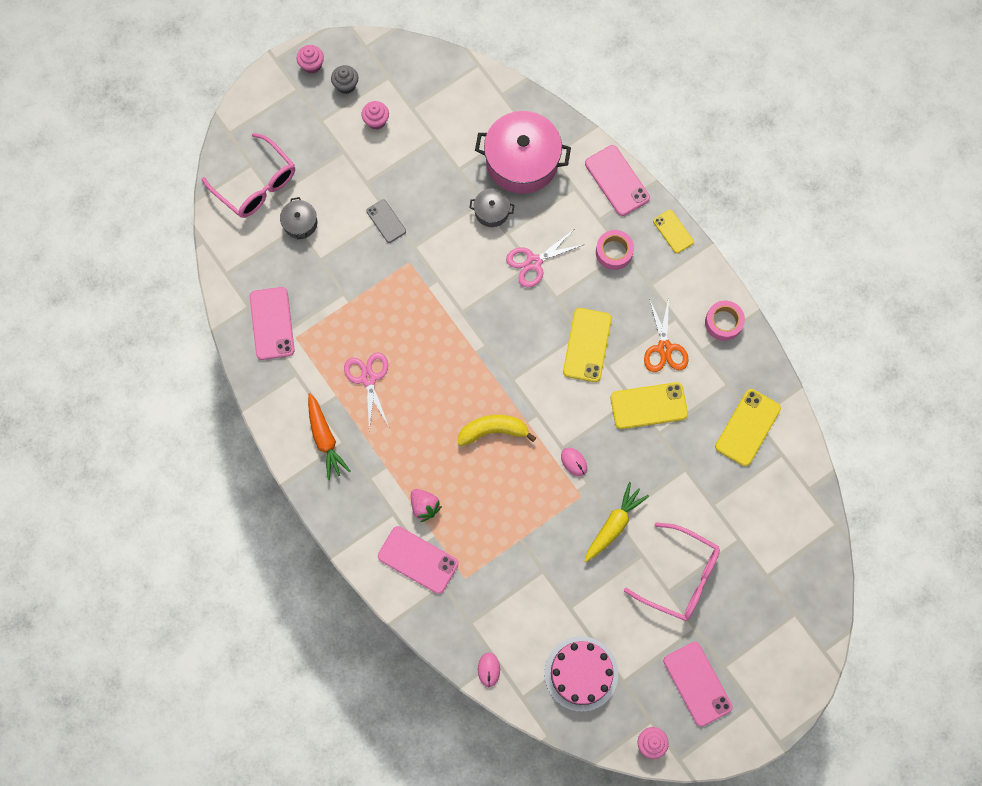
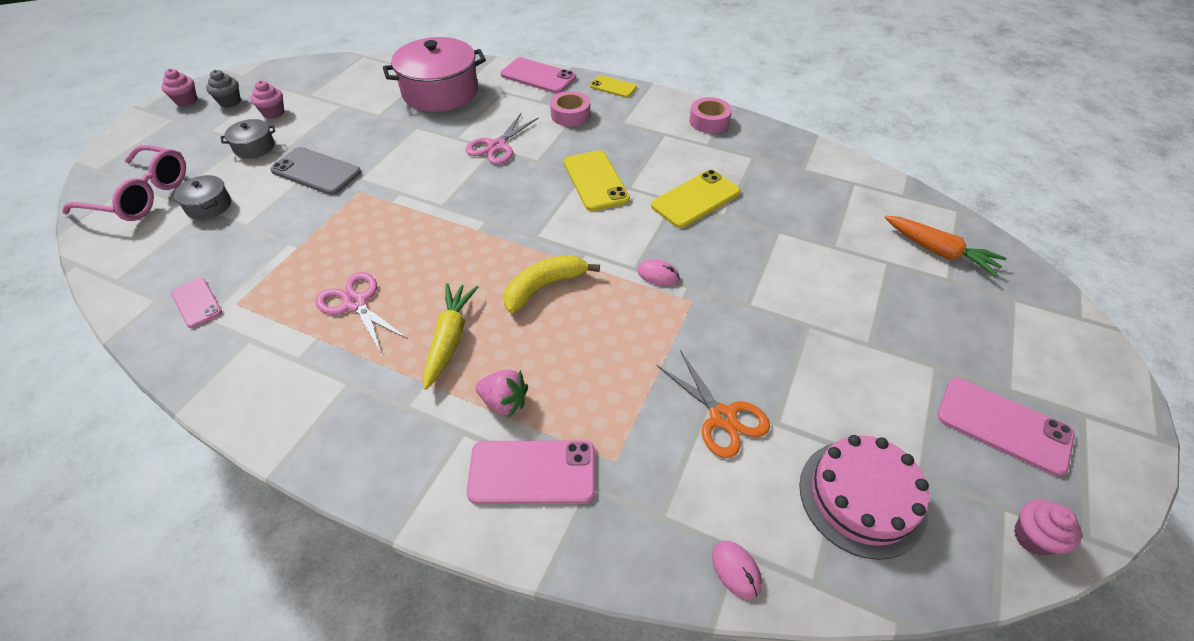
camera: 30 degrees left, 25 degrees down
(272, 323) = (197, 303): pink phone -> pink phone, size x0.61
(325, 439) = (319, 390): orange carrot -> orange carrot (939, 252)
(386, 221) = (316, 171): grey phone -> grey phone, size x1.65
(491, 211) = (430, 129): grey pot -> grey pot (254, 147)
(614, 525) = (751, 310): yellow carrot -> yellow carrot (450, 339)
(664, 348) = (672, 155): orange scissors -> orange scissors (722, 417)
(680, 576) = (868, 323): pink glasses -> none
(747, 427) = (802, 177): yellow phone -> none

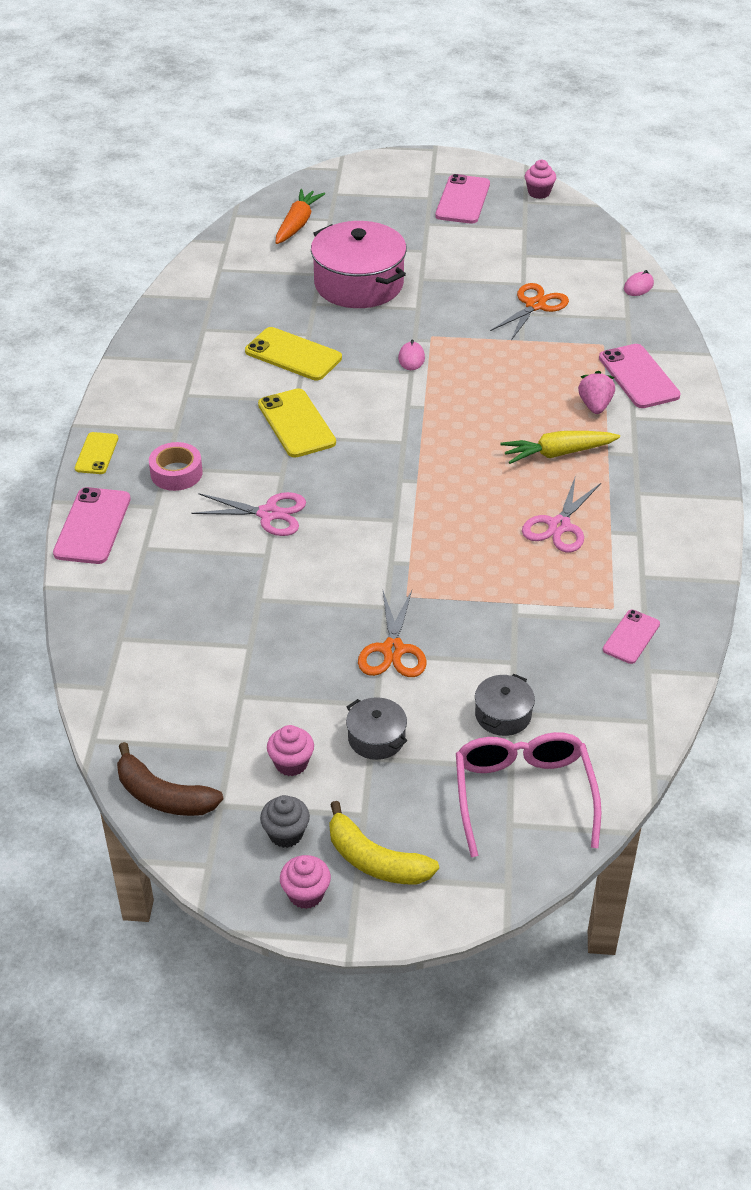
camera: 110 degrees left, 5 degrees down
(301, 70) = (163, 796): none -> brown banana
(316, 171) = (392, 650): grey phone -> orange scissors
(440, 92) = (168, 607): pink pot -> pink pot (358, 284)
(544, 287) = (466, 418): yellow banana -> yellow banana (375, 860)
(595, 181) = (296, 424): yellow phone -> yellow phone turned 75 degrees counterclockwise
(709, 121) = (147, 367): pink tape -> none
(862, 497) = (556, 248): pink cake -> none

